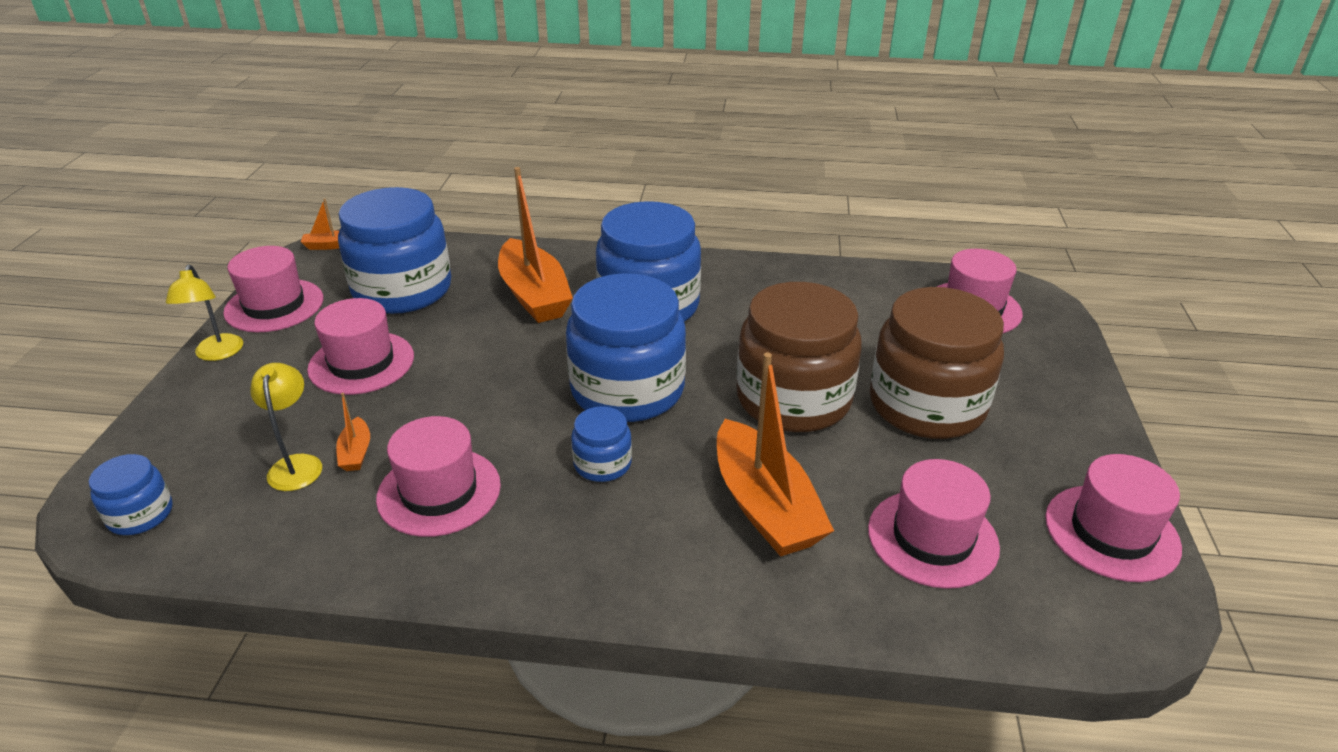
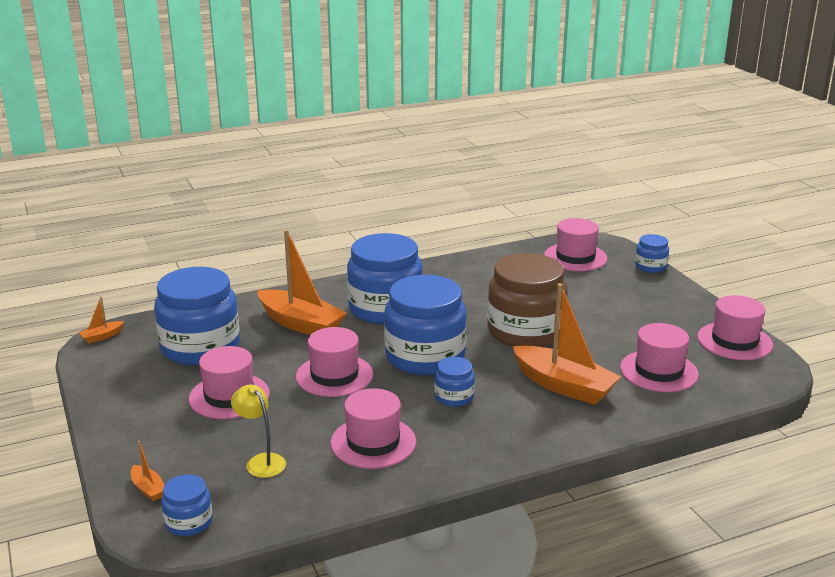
camera: 30 degrees left, 10 degrees down
(217, 354) = (110, 424): yellow lamp -> none
(274, 305) = (112, 384): pink hat -> pink hat (334, 375)
(356, 452) = (293, 442): orange boat -> orange boat (148, 489)
(926, 405) = (598, 313): brown jar -> none
(1078, 356) = (650, 266): none -> blue jar

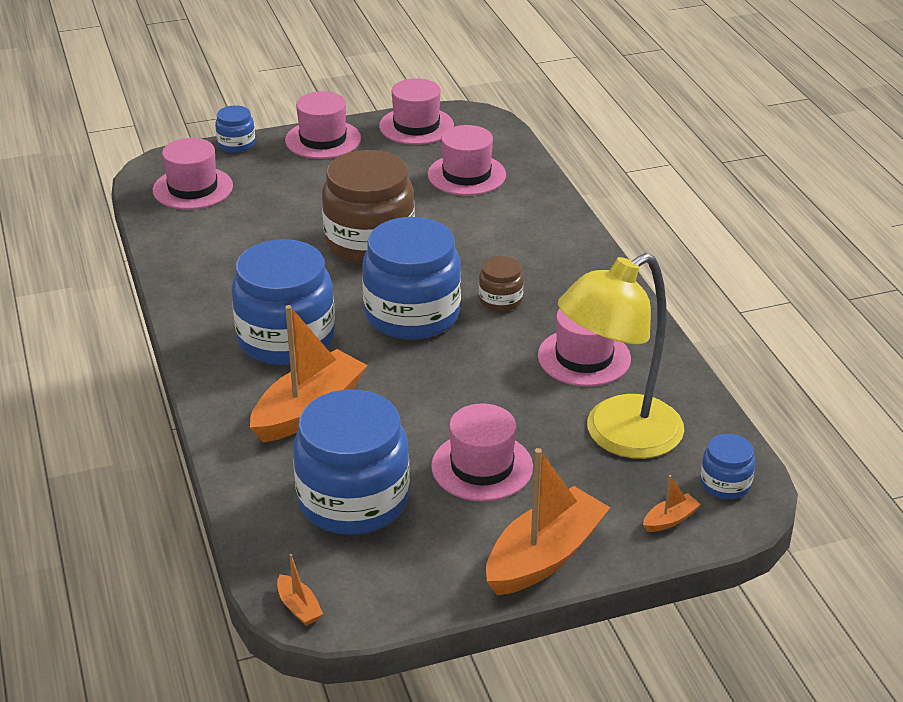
camera: 85 degrees left, 10 degrees up
(261, 461) = (617, 436): yellow lamp -> yellow lamp, size x2.20
(334, 375) = (445, 382): pink hat -> pink hat (323, 140)
(454, 397) = (500, 300): blue jar -> brown jar
(564, 386) = (487, 231): orange boat -> orange boat (544, 556)

